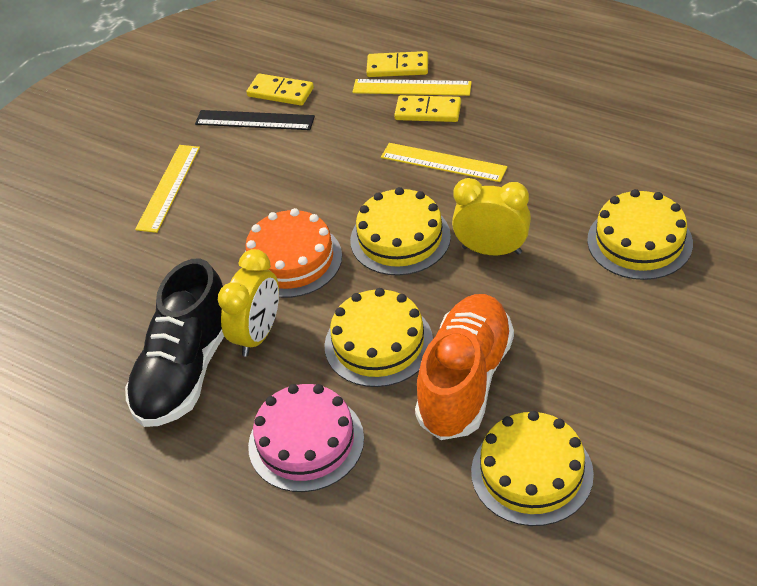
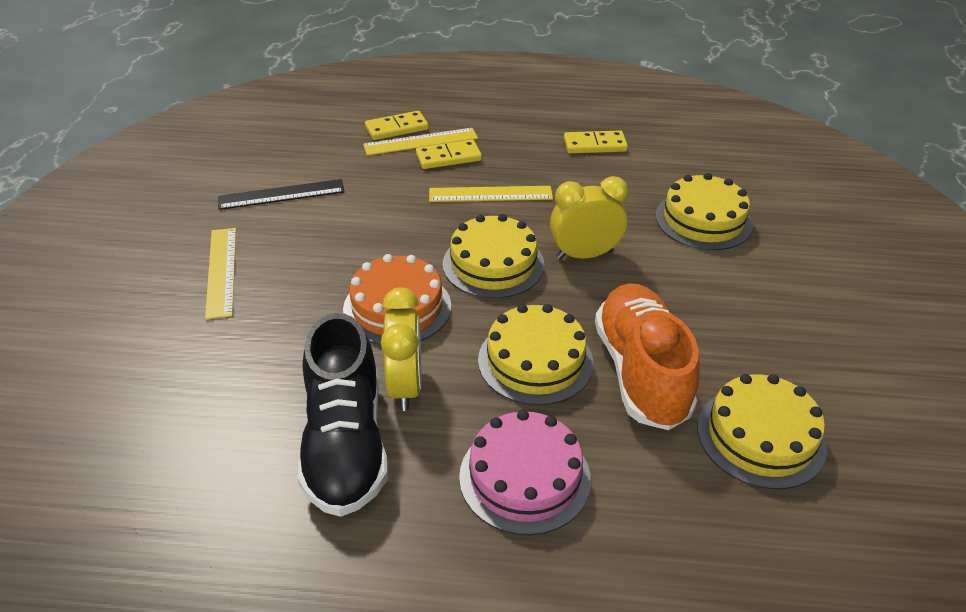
camera: 30 degrees left, 5 degrees down
(280, 92) = (294, 167): yellow domino -> yellow domino (595, 145)

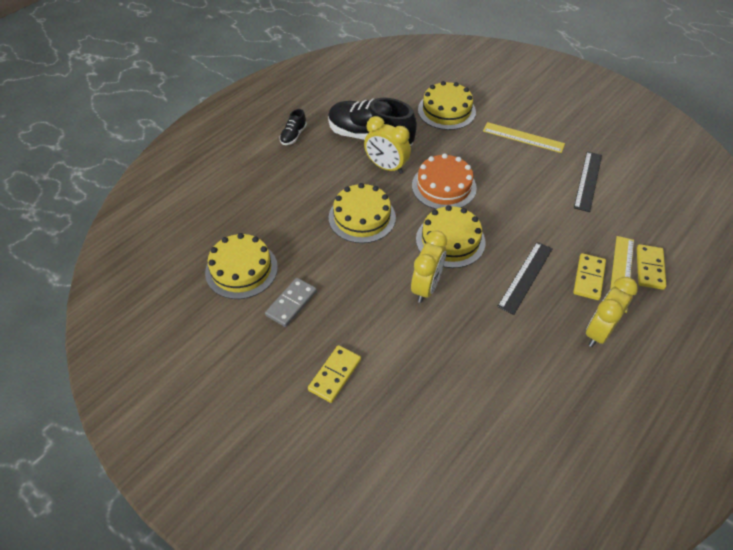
camera: 125 degrees right, 10 degrees up
(425, 569) = (293, 136): none -> black shoe
(490, 194) = (525, 277): yellow ruler -> black ruler
(512, 137) = (599, 332): none -> yellow clock
(525, 477) = (303, 179): pink cake -> none
(595, 145) = (555, 380): yellow domino -> yellow domino (334, 375)
(641, 372) = (318, 252): orange shoe -> none
(703, 220) = (412, 379): yellow cake -> yellow cake (446, 111)
(740, 352) = (291, 303): none -> grey domino

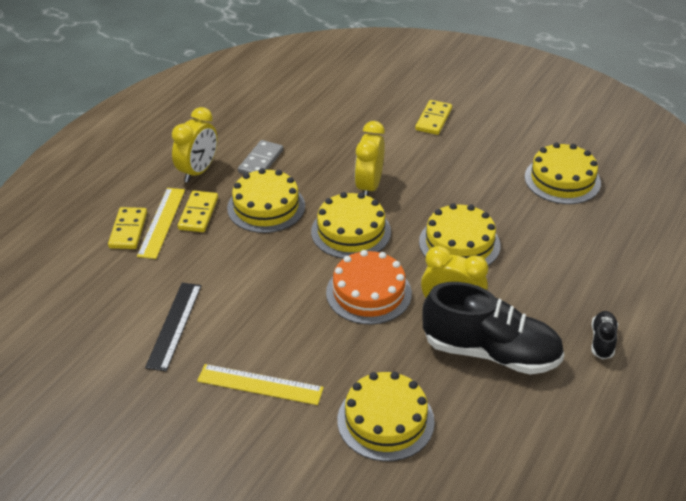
camera: 170 degrees right, 10 degrees down
(291, 303) = (496, 160): grey domino -> grey domino (260, 161)
(525, 277) = (266, 207): black ruler -> yellow cake

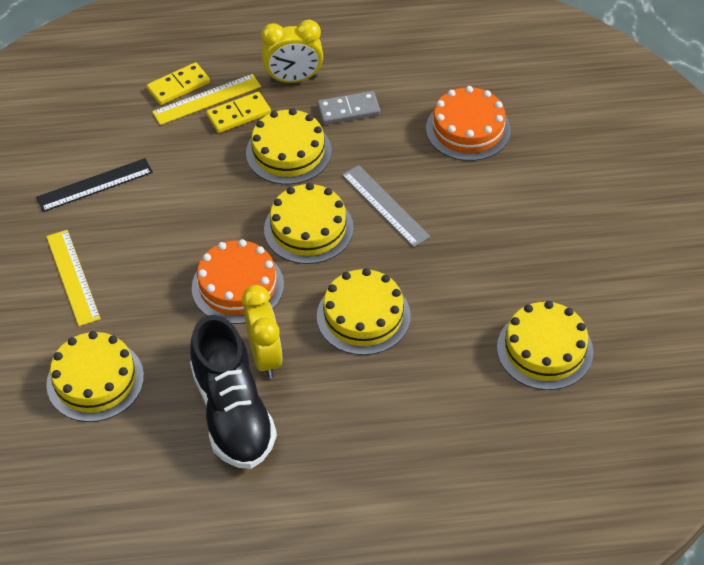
camera: 55 degrees right, 10 degrees up
(342, 121) = (468, 129): none -> orange cake
(369, 186) = (385, 205): yellow clock -> grey ruler
(433, 119) = (543, 195): yellow domino -> none
(602, 341) = (319, 493): black shoe -> none

